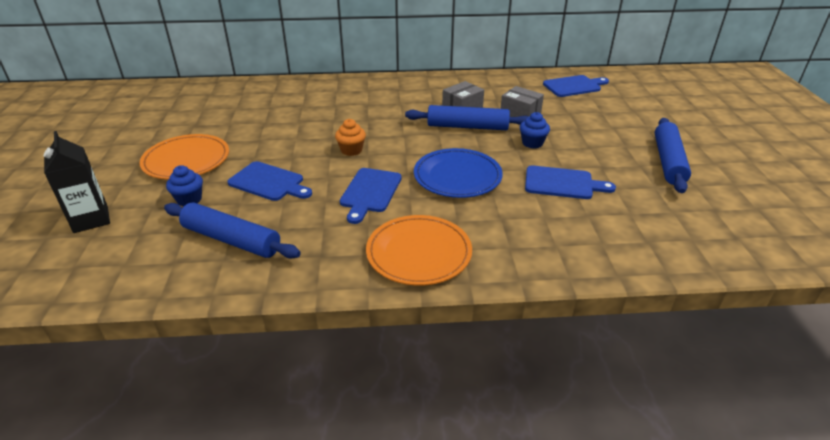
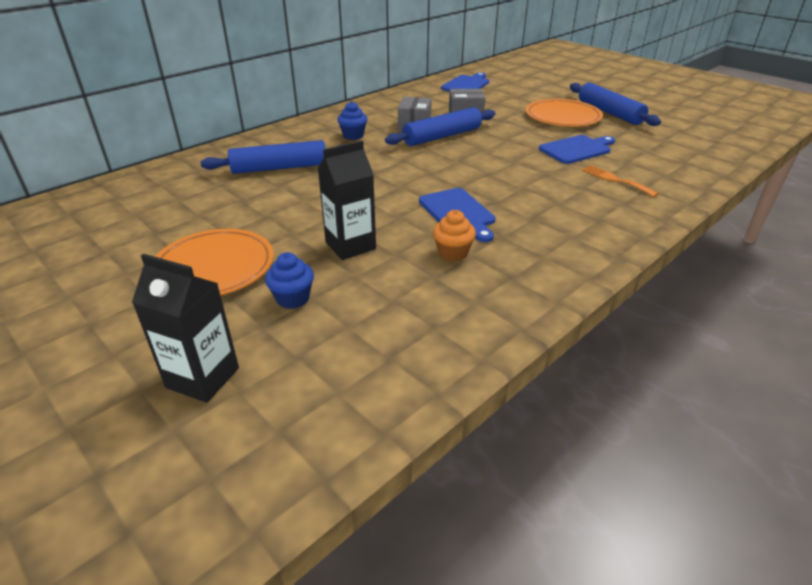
camera: 40 degrees left, 0 degrees up
(231, 240) = (410, 308): blue rolling pin -> blue rolling pin (280, 168)
(269, 182) = (350, 246): blue cutting board -> black carton
(351, 150) = (379, 189): orange cupcake -> orange cupcake (453, 253)
(419, 253) = (576, 236): orange plate -> orange plate (562, 117)
(457, 176) = (501, 173): blue plate -> none
(532, 143) = (510, 131): blue cupcake -> blue cupcake (353, 136)
(543, 225) = (615, 180): none -> orange fork

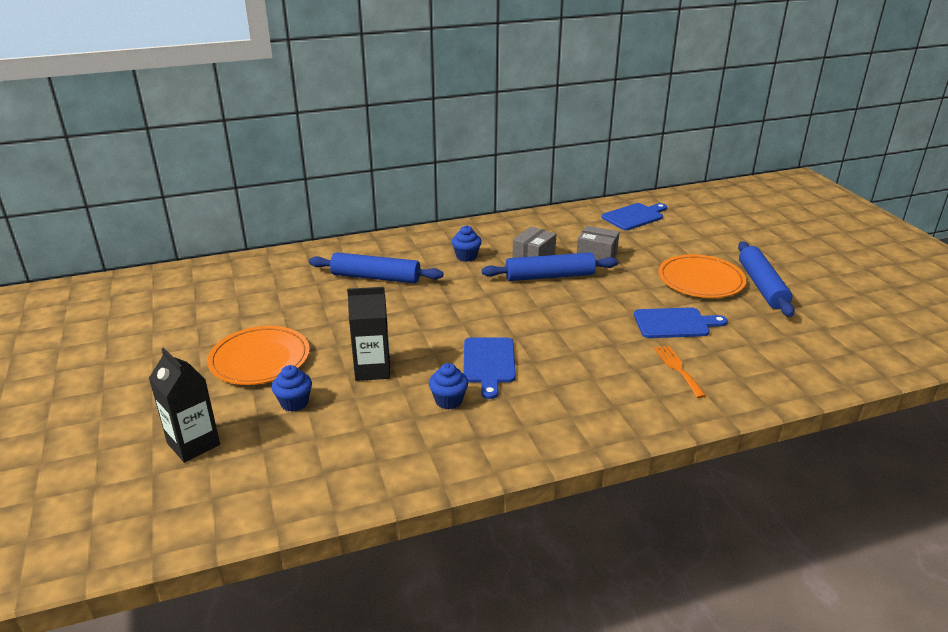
camera: 25 degrees right, 5 degrees down
(453, 253) = (448, 401): orange cupcake -> blue cupcake

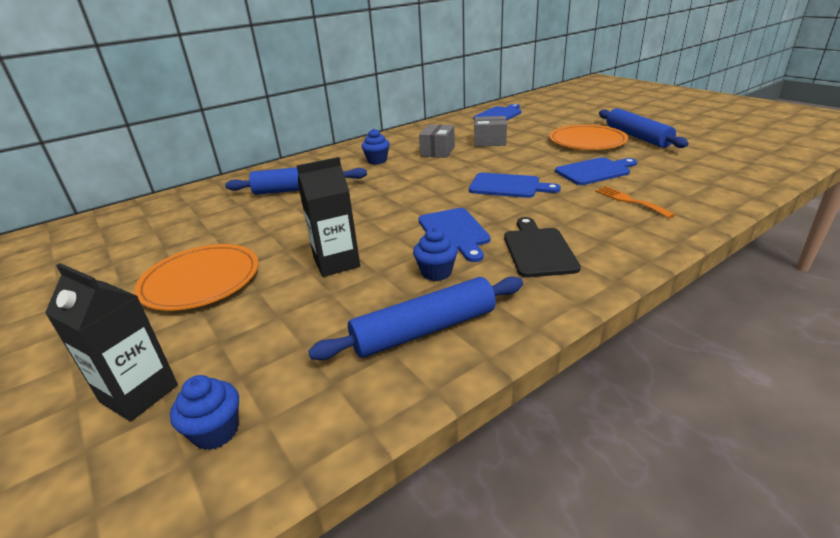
camera: 15 degrees left, 0 degrees up
(294, 403) = (260, 314): blue cupcake -> blue cupcake (216, 431)
(549, 276) = (461, 160): blue rolling pin -> blue rolling pin (424, 330)
(549, 401) = (538, 250): none -> black cutting board
(573, 321) = (508, 186): none -> blue cutting board

